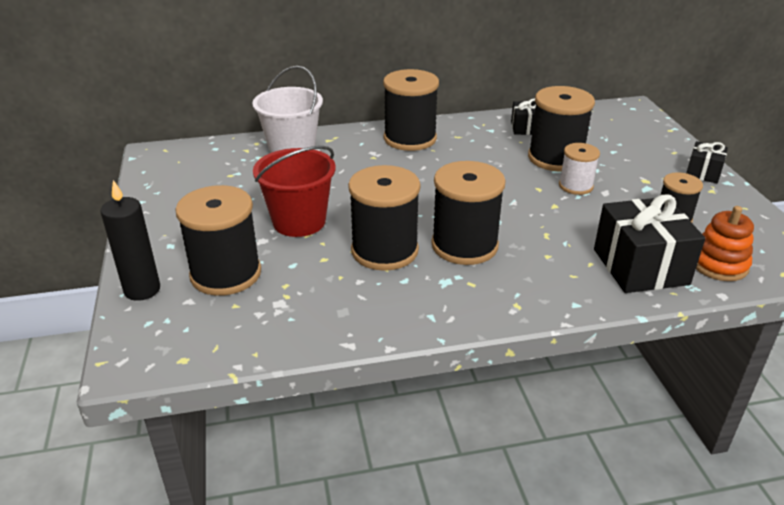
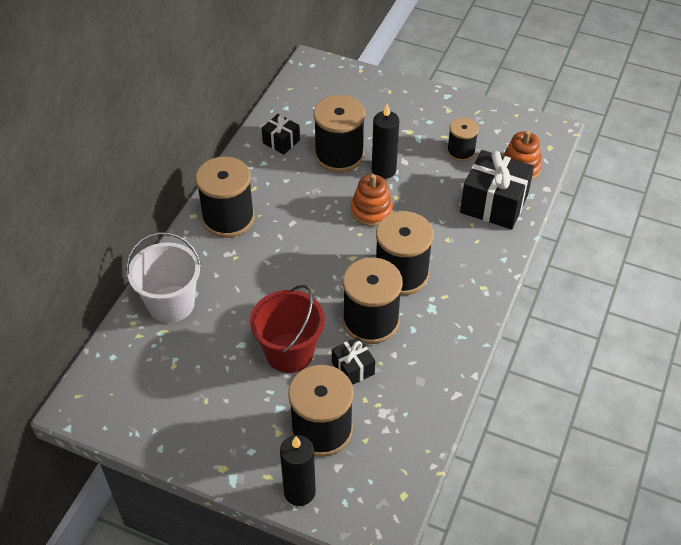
camera: 55 degrees left, 15 degrees up
(517, 199) = (371, 211): none -> orange stacking toy
(575, 186) = (383, 170): white spool -> black candle
(703, 173) = (426, 98): black gift -> black gift (353, 368)

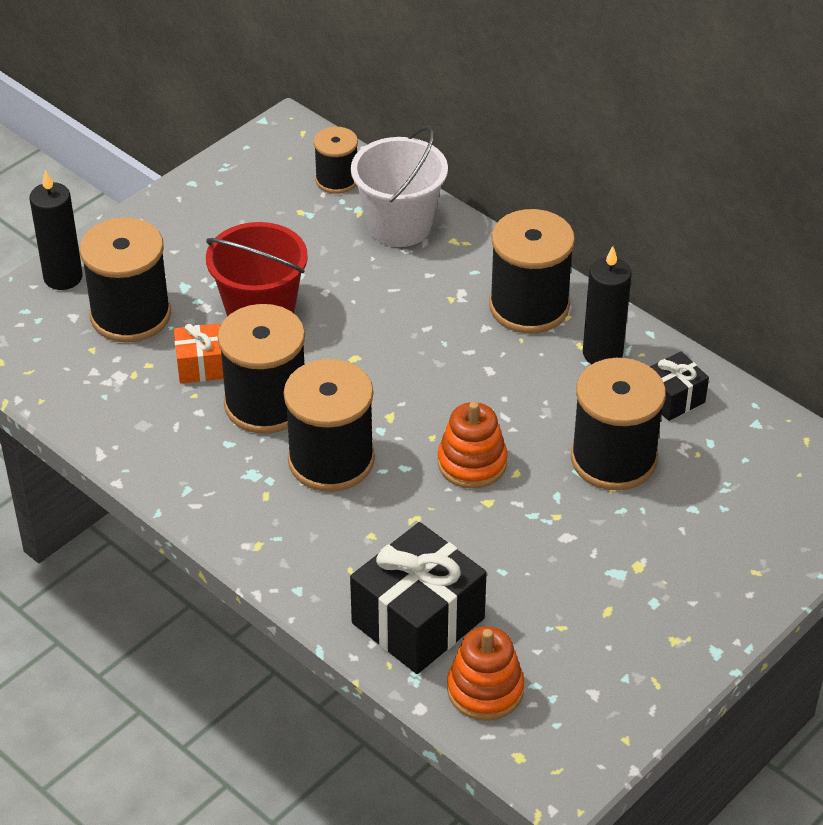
camera: 110 degrees right, 5 degrees down
(353, 368) = (201, 366): black gift -> orange gift
(383, 170) = (556, 504): black candle -> black candle (602, 353)
(461, 151) = (559, 620): black spool -> black spool (337, 180)

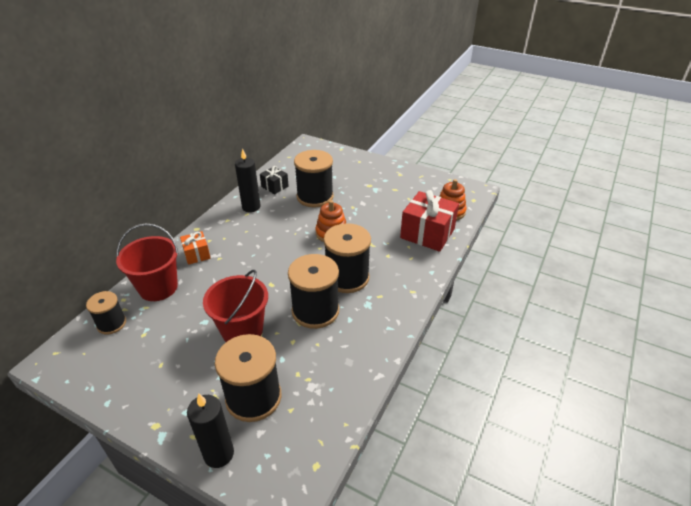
camera: 105 degrees left, 5 degrees down
(201, 366) = (292, 347): orange gift -> orange gift (197, 254)
(399, 225) = (158, 287): white bucket -> red bucket
(418, 621) = (427, 233): black gift -> red gift
(529, 306) = (222, 232): black spool -> none

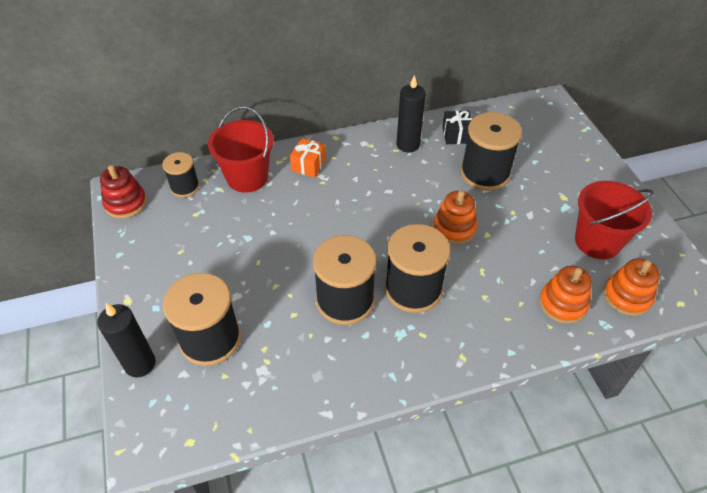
camera: 45 degrees right, 10 degrees up
(69, 367) = (126, 203): none -> red stacking toy
(242, 330) = (266, 270): red bucket -> red bucket (597, 241)
(427, 233) = (562, 304): red gift -> orange stacking toy

